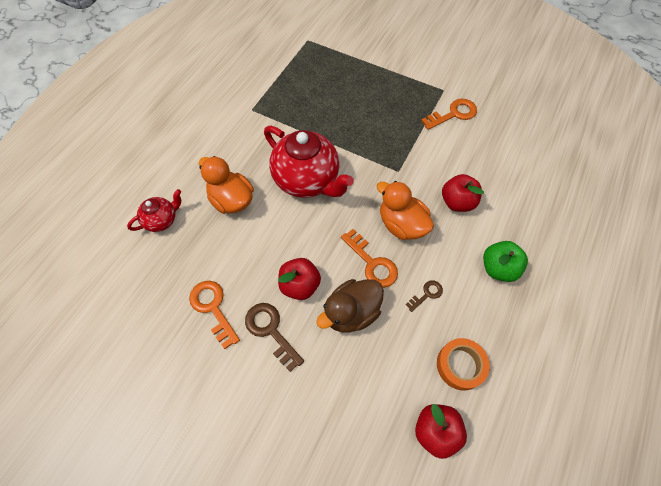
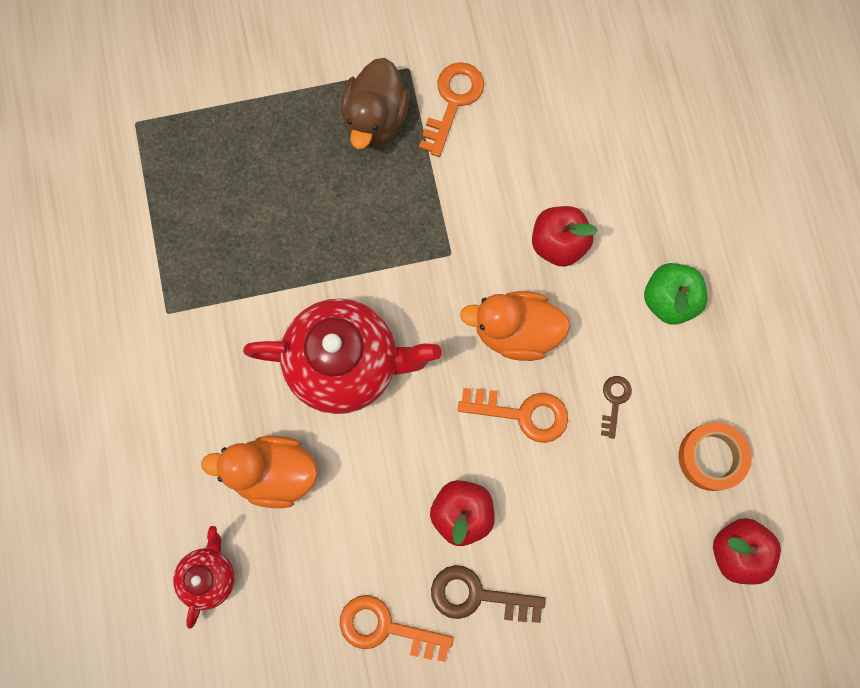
camera: 40 degrees left, 15 degrees up
(351, 313) = (549, 496): brown duck -> brown duck (375, 119)

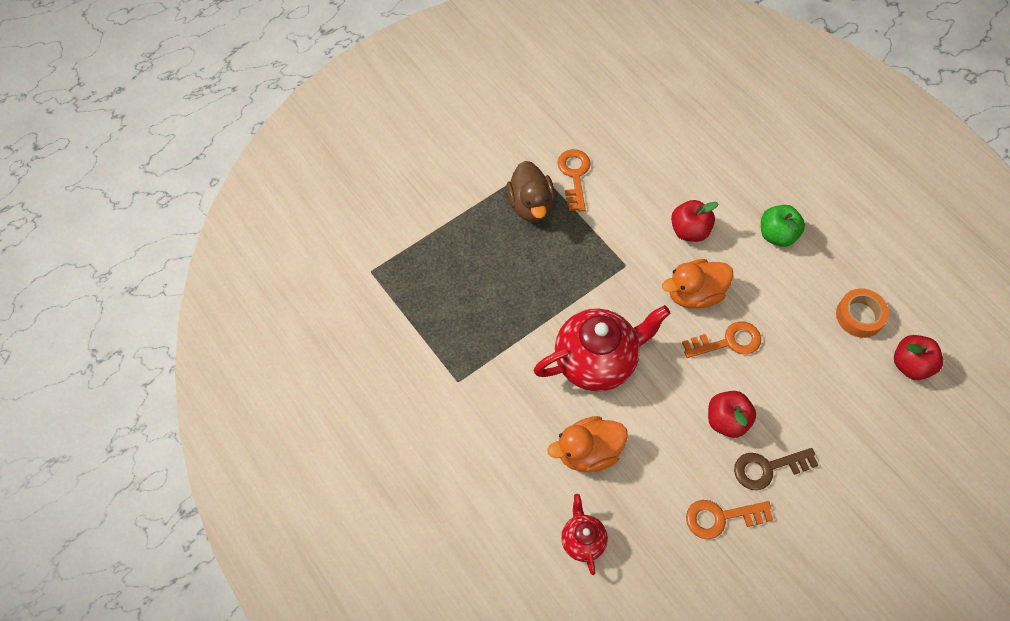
camera: 25 degrees left, 15 degrees down
(614, 401) = (780, 309): brown key -> none

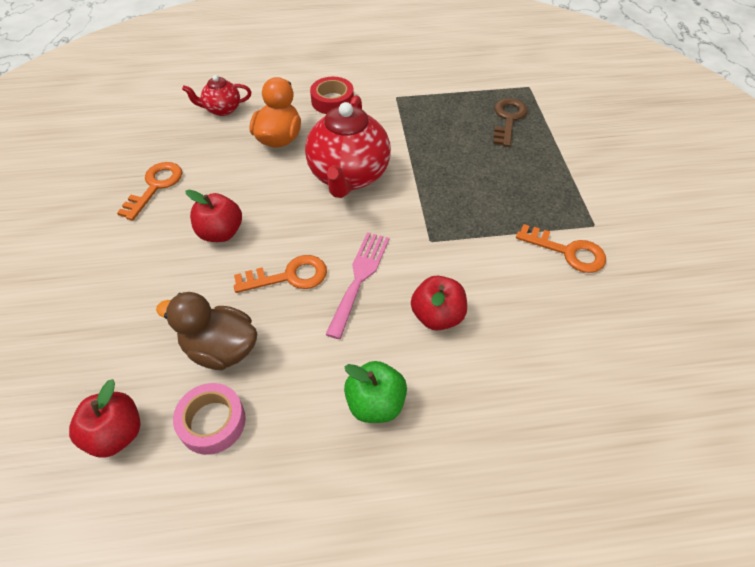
camera: 120 degrees right, 10 degrees down
(501, 438) = (332, 101): none -> red tape
(530, 205) = (545, 202): brown duck -> brown duck (221, 349)
(582, 540) = (222, 109): red teapot -> red teapot turned 150 degrees clockwise
(694, 294) = (359, 278): orange duck -> pink fork
(728, 342) = (289, 276): orange key -> orange key turned 120 degrees counterclockwise
(767, 468) = (156, 237): brown key -> brown key (508, 119)
(859, 316) = (212, 422): orange tape -> pink tape

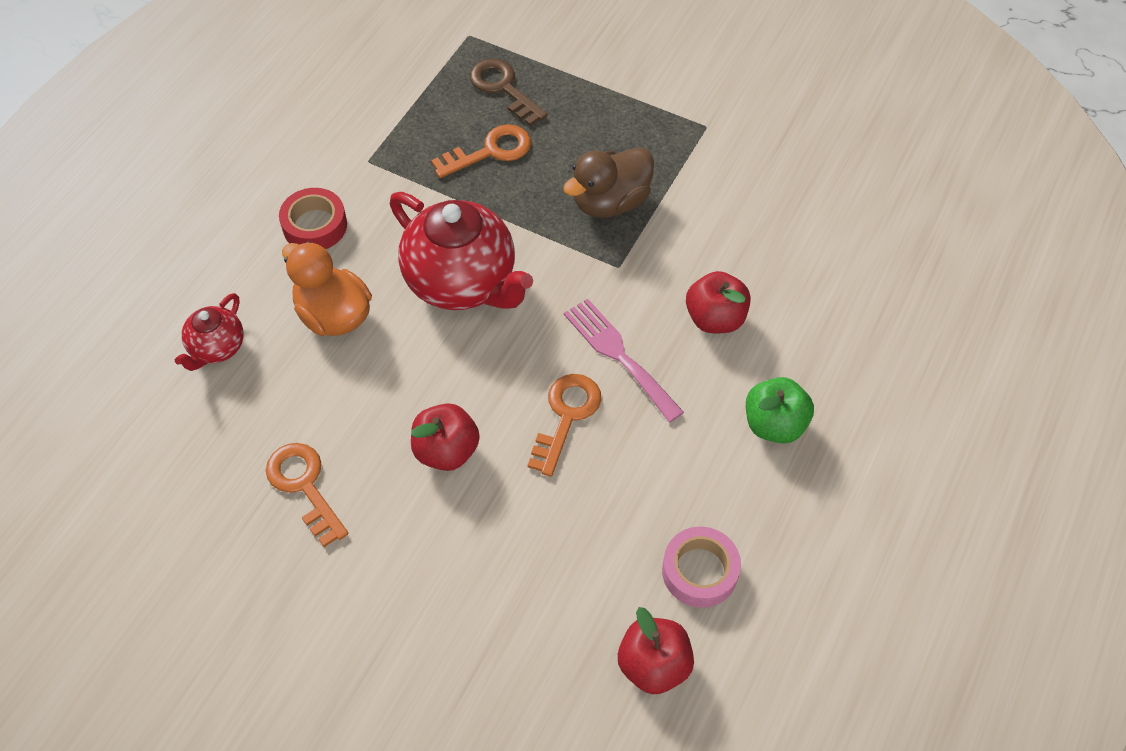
camera: 55 degrees left, 5 degrees up
(221, 349) = (616, 525): brown duck -> brown duck (610, 202)
(567, 252) = (720, 169): orange key -> orange key (490, 151)

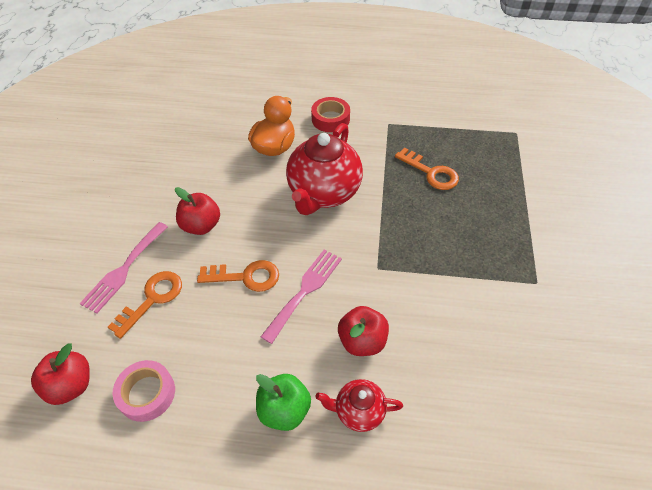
camera: 70 degrees right, 5 degrees down
(217, 348) = (234, 112): red teapot -> red teapot (358, 411)
(304, 486) = (161, 174): orange key -> orange key (152, 299)
(482, 571) = (124, 270): none -> pink fork
(503, 88) = (486, 162): brown key -> none
(610, 202) = (429, 246): brown duck -> none

